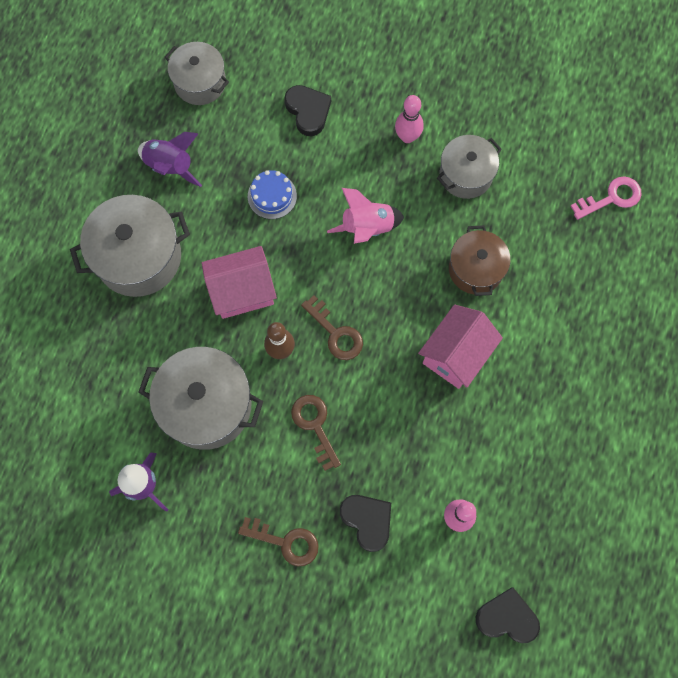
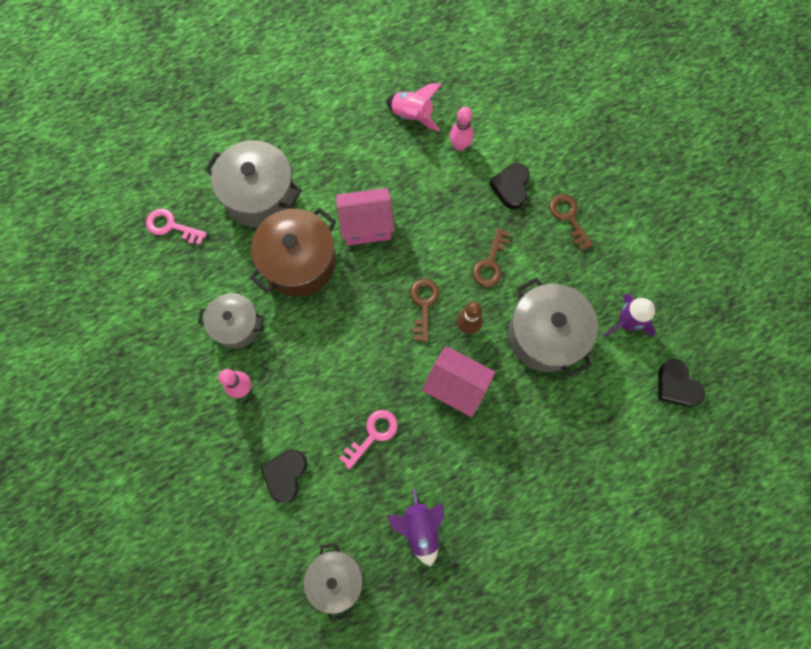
camera: 135 degrees left, 0 degrees up
(139, 257) = (502, 479): grey pot -> grey pot (260, 195)
(272, 196) = (373, 435): blue cake -> pink key
(367, 228) = (335, 352): pink rocket -> pink rocket (412, 115)
(475, 269) = (299, 262): brown pot -> brown pot, size x1.57
(507, 617) = (484, 80): black heart -> black heart (676, 385)

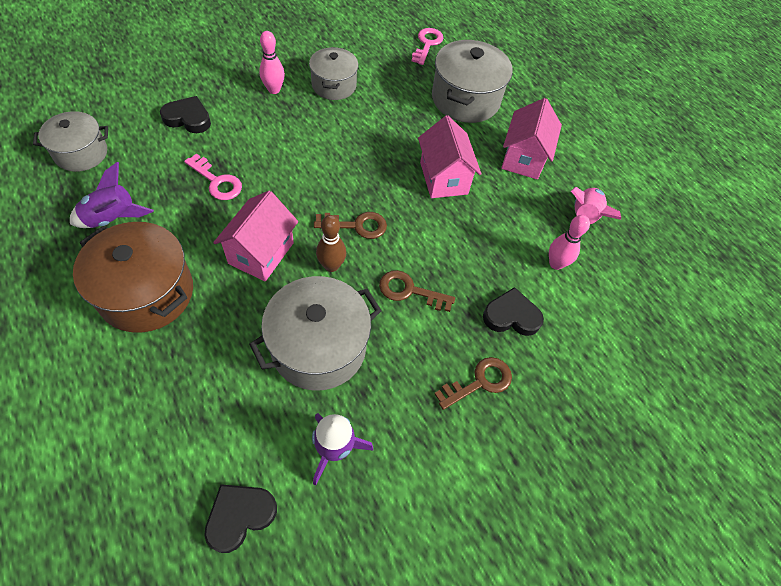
camera: 80 degrees right, 15 degrees down
(299, 262) = (399, 127): brown pot -> brown pot (146, 293)
(341, 153) = (523, 158): none -> pink house

